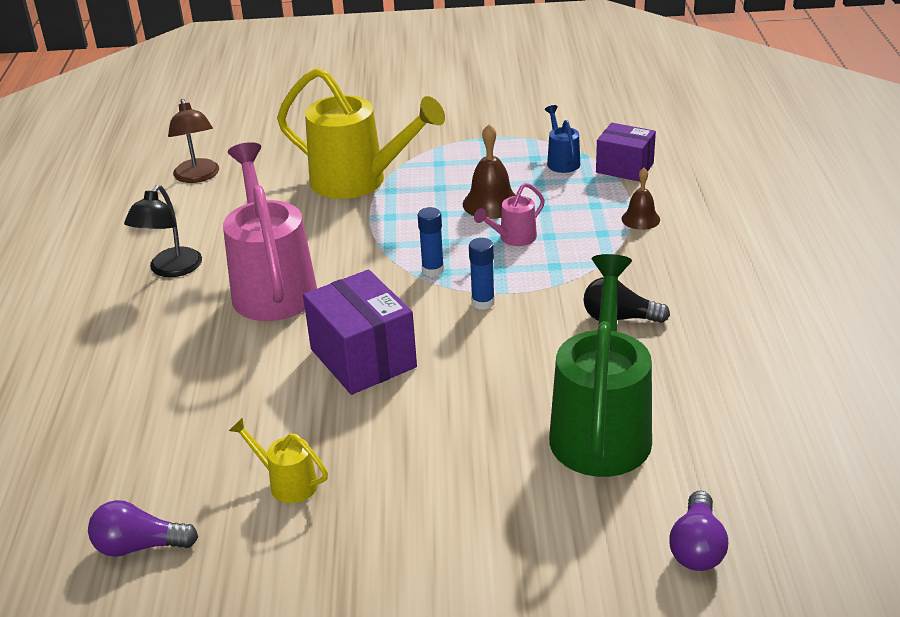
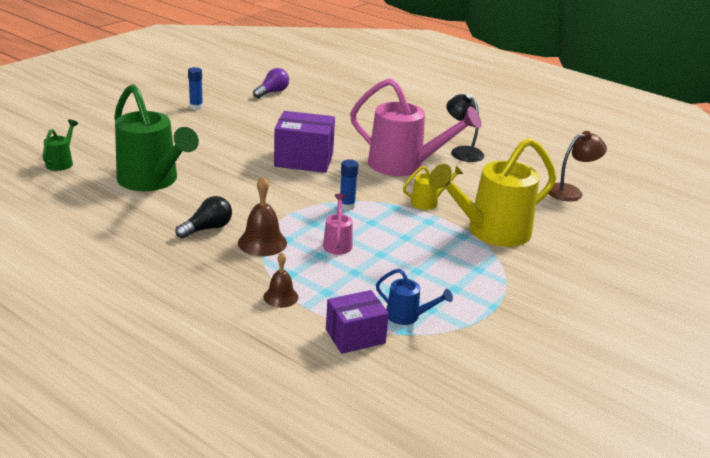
camera: 125 degrees right, 5 degrees down
(198, 176) = (570, 191): brown lamp -> brown lamp turned 135 degrees clockwise
(287, 483) = (255, 119): yellow watering can -> yellow watering can (428, 202)
(483, 302) = (292, 203): blue glue stick -> blue glue stick (196, 107)
(491, 203) = (391, 258): brown bell -> brown bell (262, 242)
(697, 547) = (61, 162): purple light bulb -> green watering can

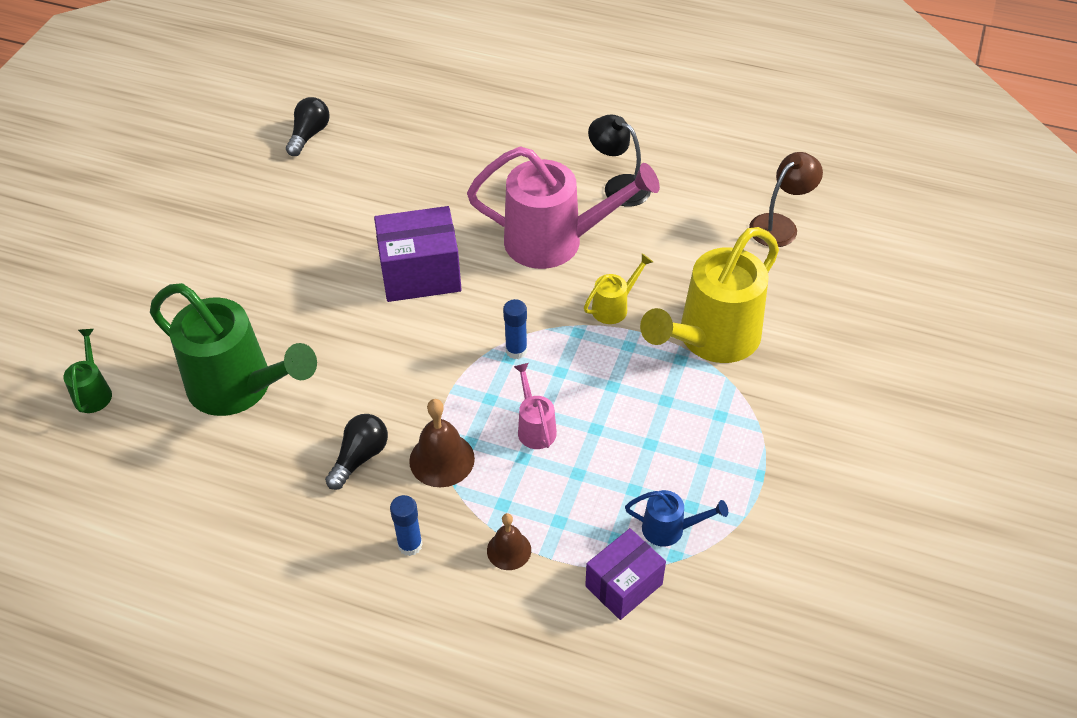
camera: 15 degrees left, 20 degrees up
(196, 107) = (218, 205): blue glue stick -> blue glue stick (410, 545)
(272, 92) = (309, 135): purple light bulb -> black light bulb

